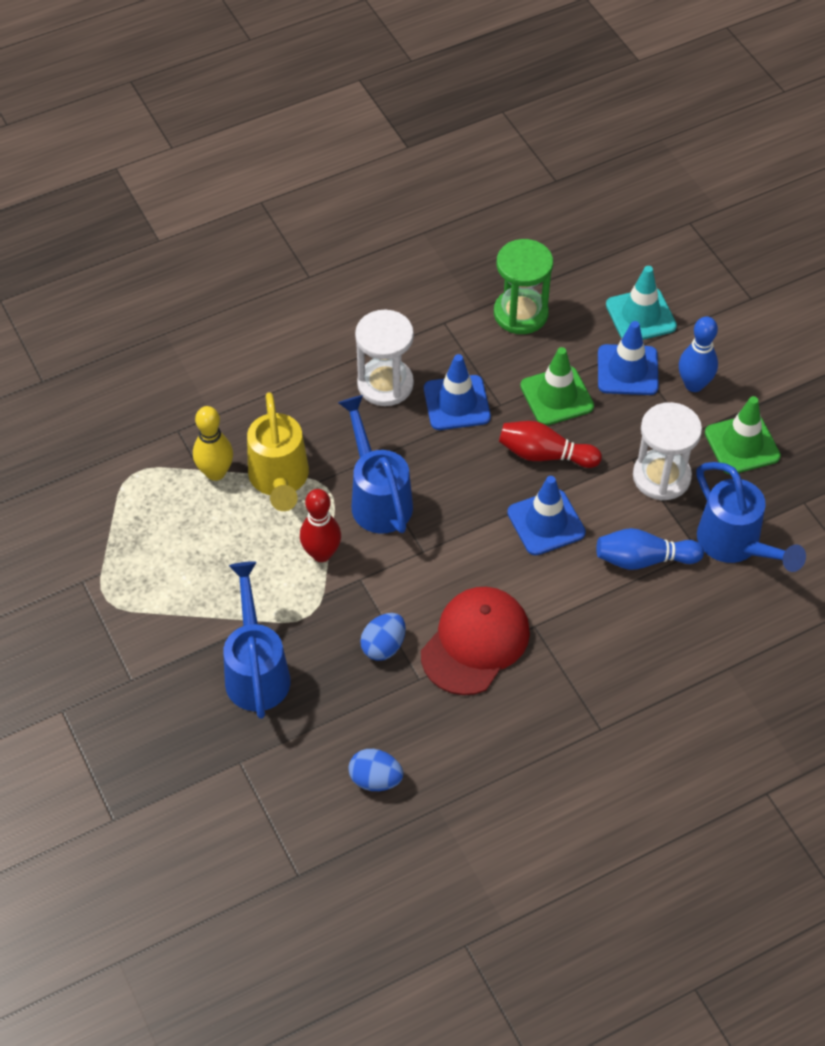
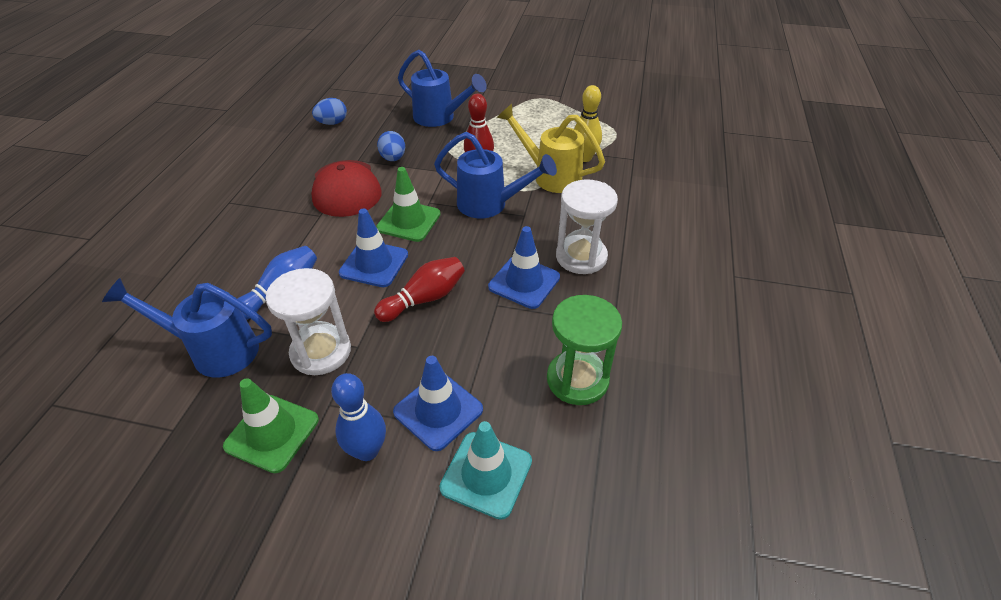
camera: 130 degrees right, 10 degrees down
(556, 396) = (466, 342): green traffic cone -> green traffic cone (409, 221)

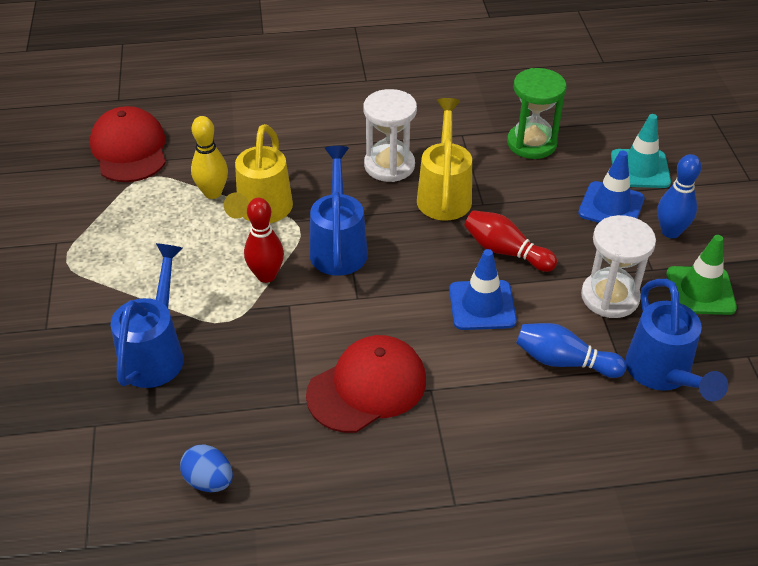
camera: 110 degrees left, 0 degrees up
(393, 158) = (280, 365): blue egg -> none
(409, 221) = (400, 303): green traffic cone -> none
(524, 282) = (444, 193): blue traffic cone -> yellow watering can
(653, 129) = (129, 149): none -> red cap

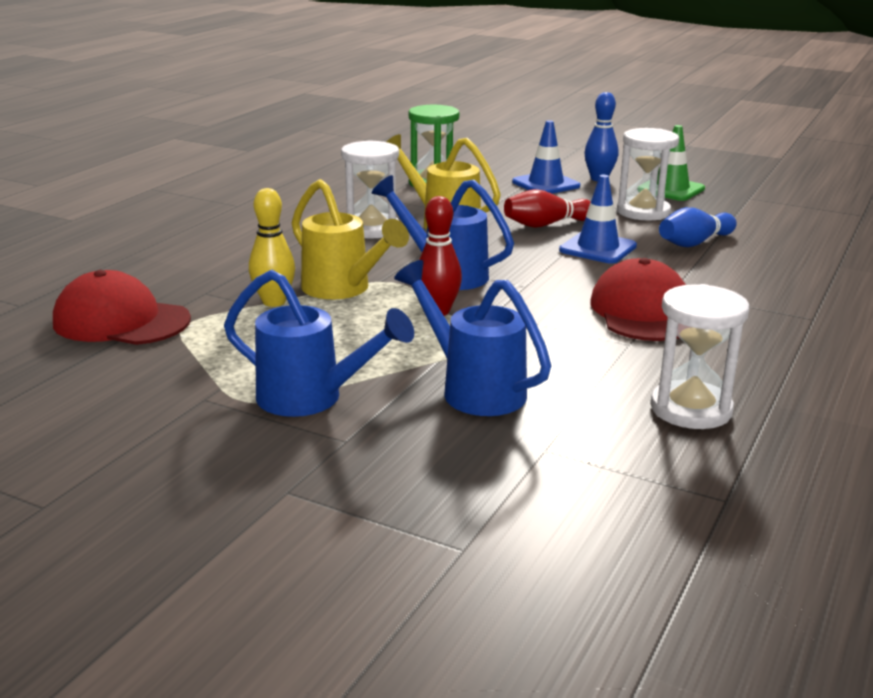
camera: 55 degrees left, 20 degrees down
(209, 481) = (691, 409): blue egg -> white hourglass
(640, 169) = (519, 166): turquoise traffic cone -> none
(663, 375) = (742, 222): blue watering can -> blue watering can (312, 399)

